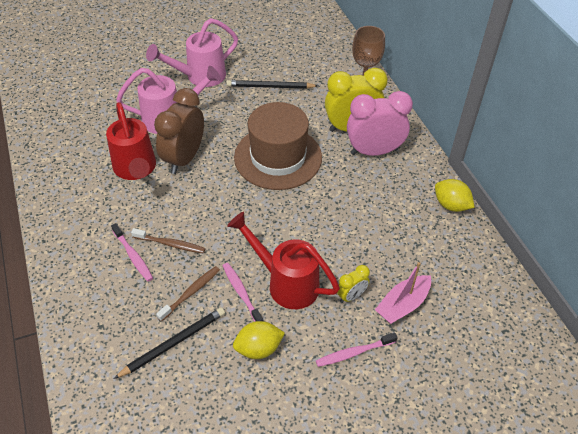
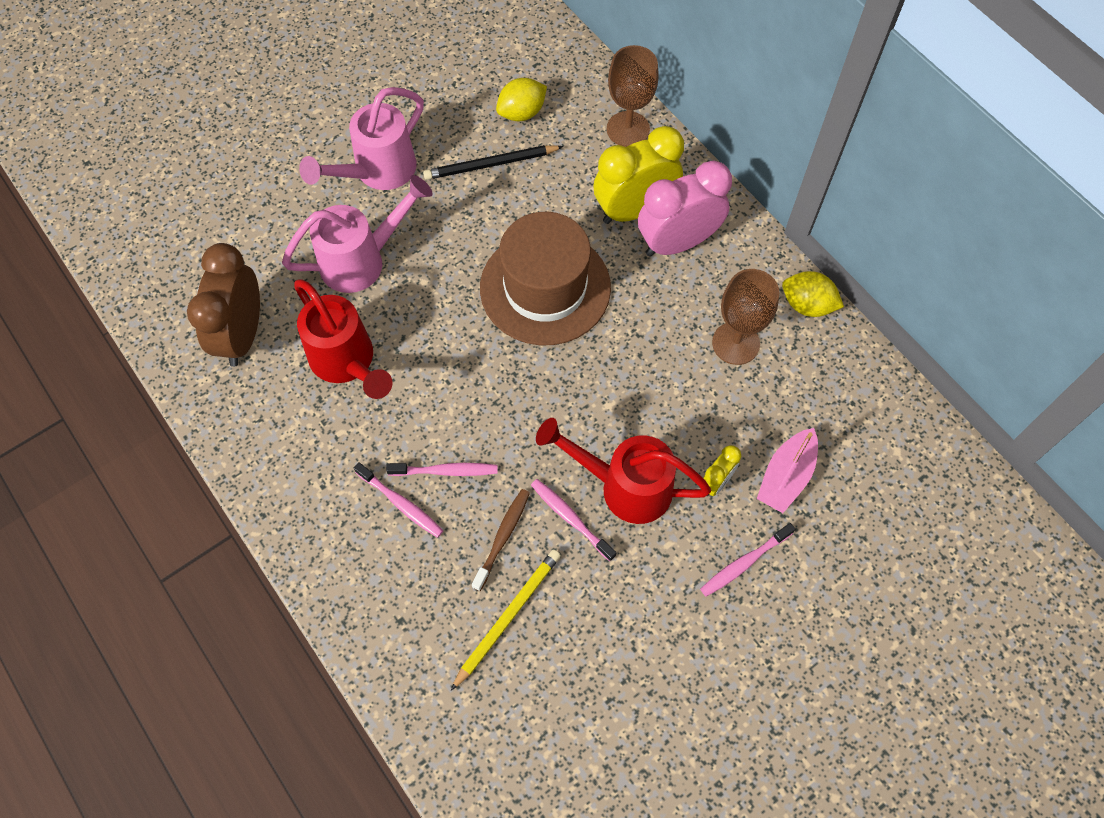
camera: 15 degrees left, 15 degrees up
(170, 244) = (446, 471): brown toothbrush -> pink toothbrush
(173, 343) = (507, 617): black pencil -> yellow pencil
(184, 158) = (410, 325): brown clock -> brown clock (242, 335)
(258, 348) = (621, 592): yellow lemon -> yellow lemon (522, 113)
(393, 216) = (735, 343): none -> brown goblet

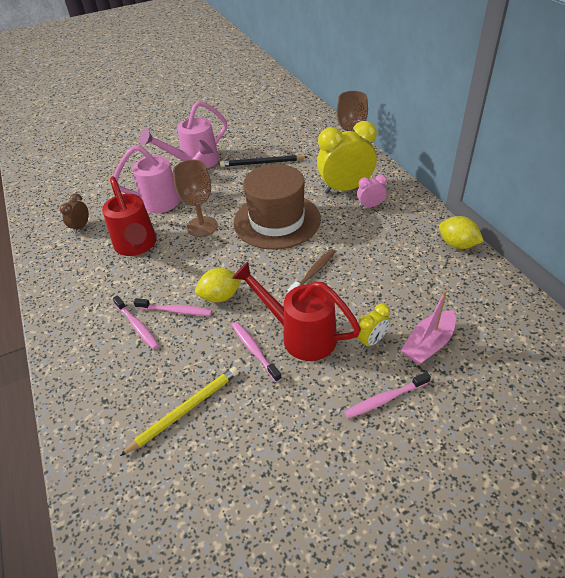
camera: 15 degrees right, 20 degrees down
(242, 335) = (81, 227): brown clock -> brown clock, size x0.48
(502, 537) = (200, 356): brown toothbrush -> brown toothbrush (313, 273)
(522, 113) = (288, 143): yellow lemon -> yellow lemon (220, 296)
(677, 242) = (370, 206): pink clock -> pink clock, size x0.48
(735, 343) = (401, 260): brown goblet -> brown goblet (202, 226)

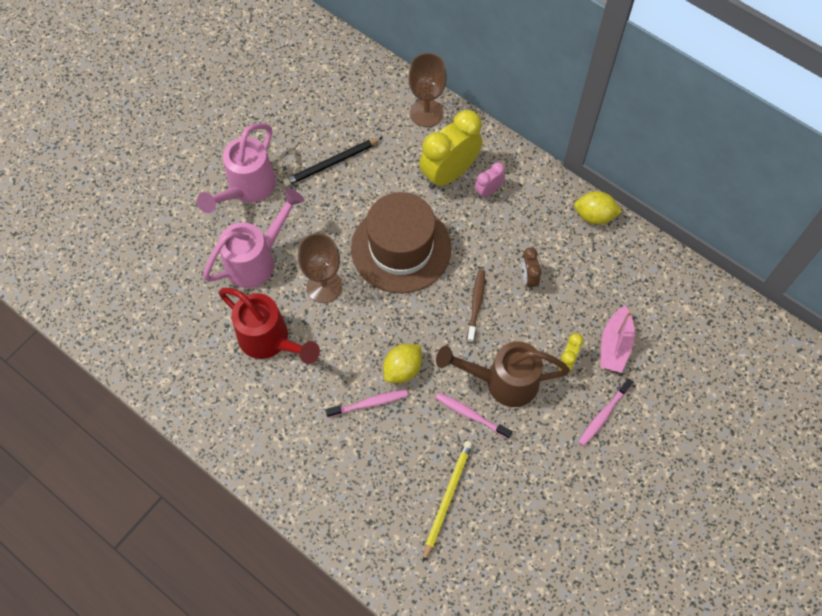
camera: 30 degrees left, 20 degrees up
(81, 227) = (182, 339): brown clock -> brown clock (528, 278)
(137, 326) = (343, 436): pink toothbrush -> none
(300, 335) = (502, 382): red watering can -> brown watering can

